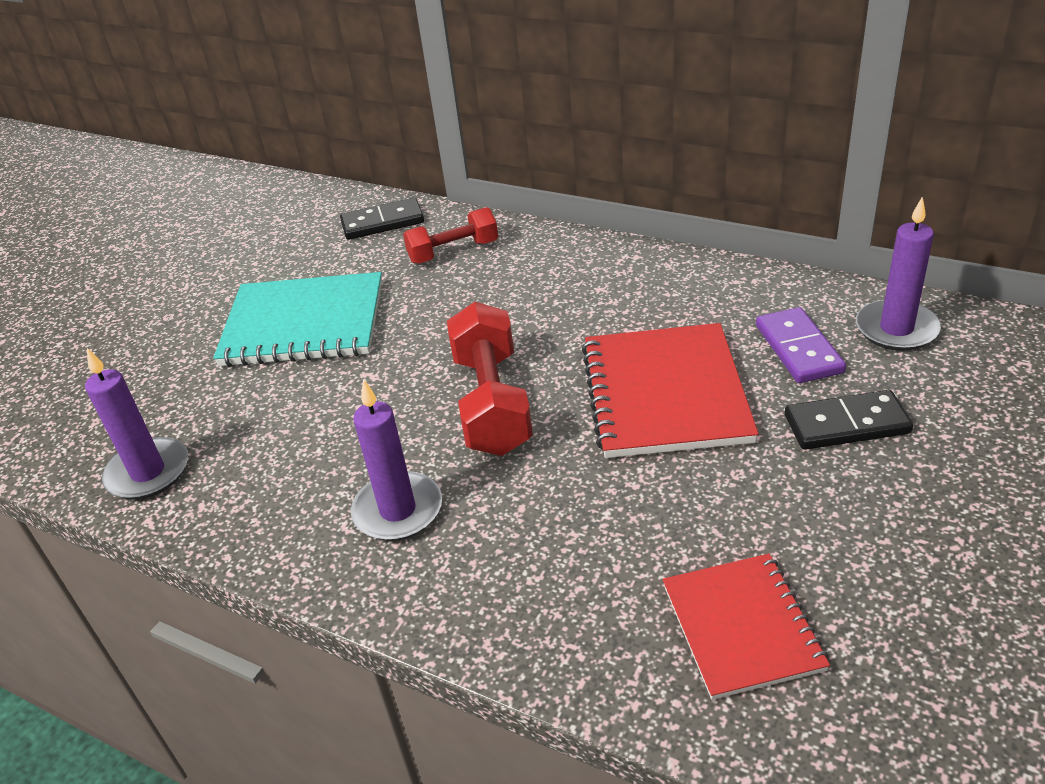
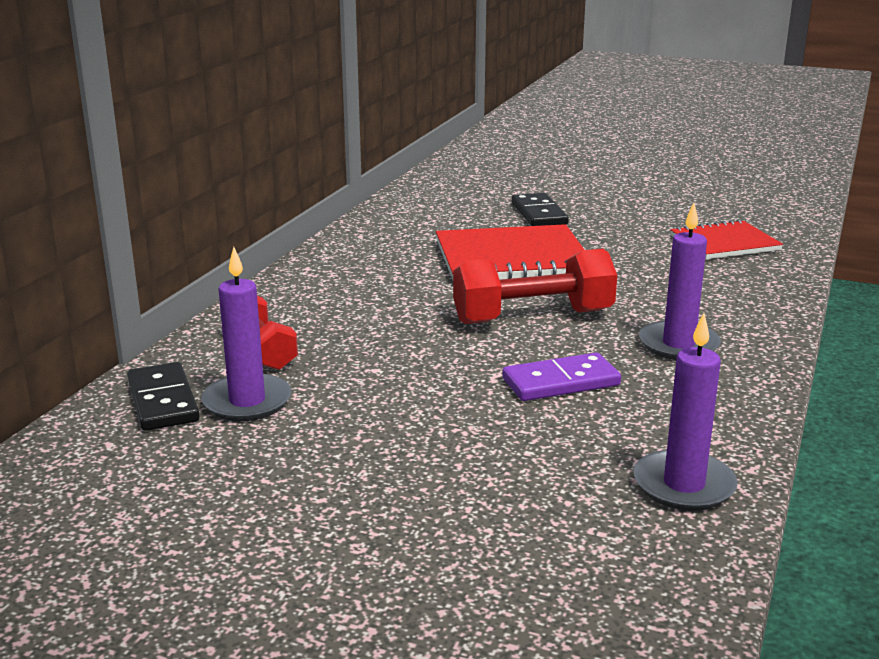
camera: 100 degrees left, 15 degrees down
(304, 324) = (395, 427): turquoise notebook -> none
(798, 349) = (456, 221): purple domino -> purple domino (560, 382)
(896, 329) = (434, 197): purple candle -> purple candle (247, 402)

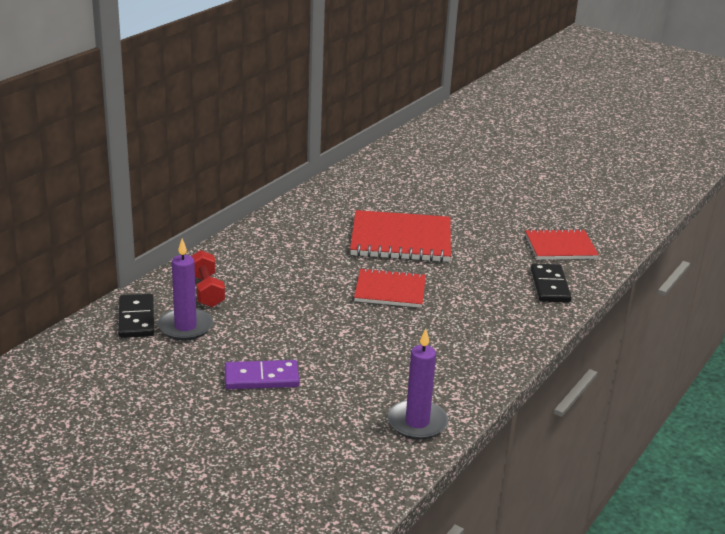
camera: 10 degrees right, 5 degrees up
(533, 317) = (390, 290): red dumbbell -> red notebook
(538, 214) = (440, 201): black domino -> black domino (549, 286)
(560, 382) = (382, 342): purple domino -> purple domino (261, 378)
(678, 345) = (474, 326): purple candle -> none

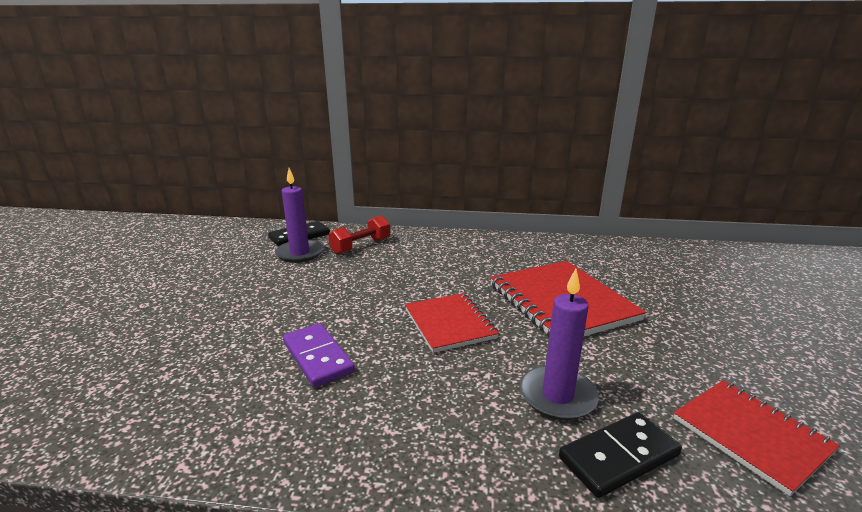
camera: 65 degrees right, 5 degrees down
(261, 378) = (234, 302): purple domino -> purple domino (318, 357)
(417, 422) = (166, 422): purple candle -> purple candle (557, 396)

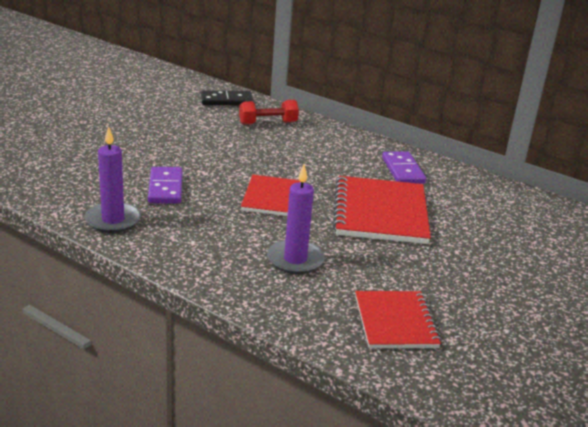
camera: 25 degrees right, 5 degrees up
(299, 253) = (214, 115): purple candle -> purple candle (113, 220)
(525, 254) = (402, 170): none -> purple domino
(618, 456) = (292, 297): black domino -> none

